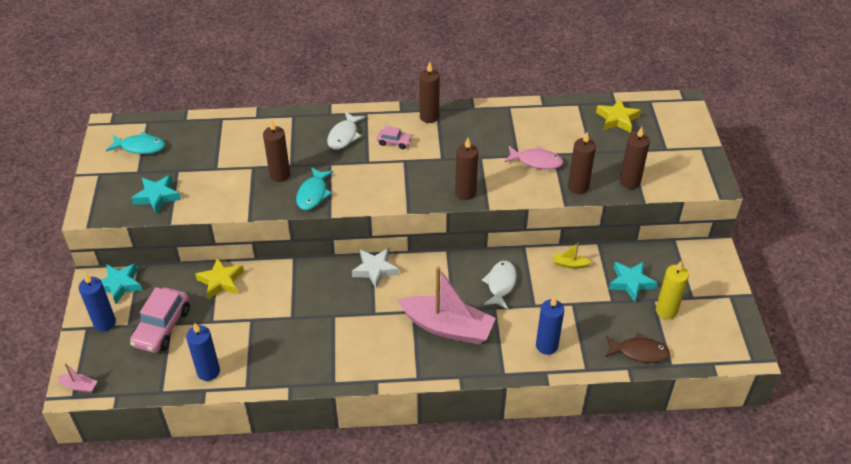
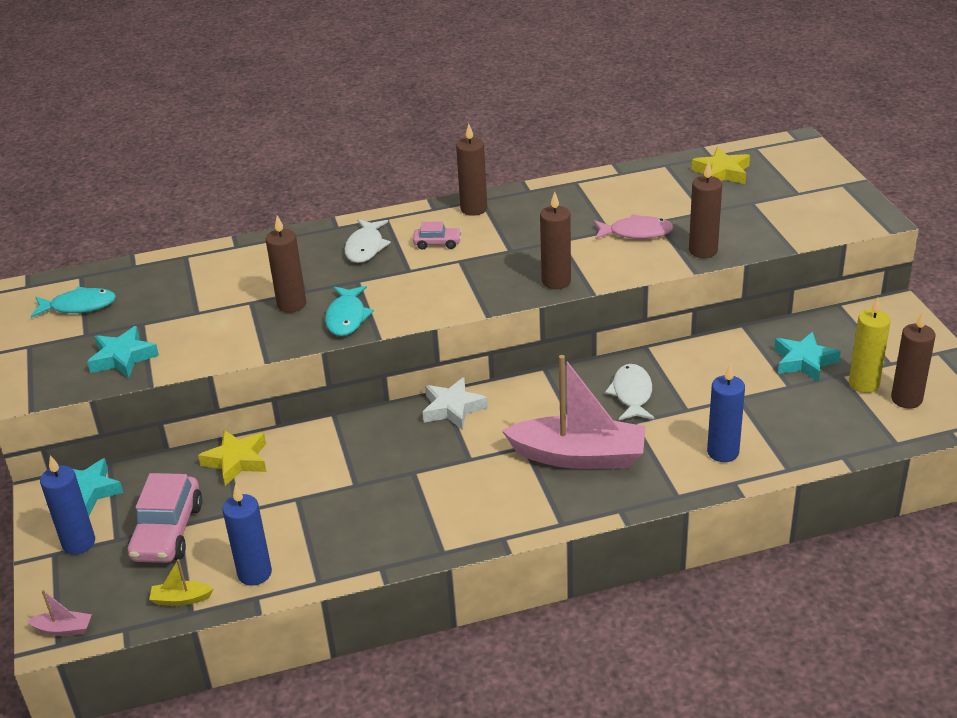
camera: 10 degrees left, 10 degrees down
(570, 264) = (715, 355): yellow boat -> yellow boat (181, 599)
(630, 182) = (767, 234): brown candle -> brown candle (906, 399)
(639, 352) = (849, 436): brown fish -> none

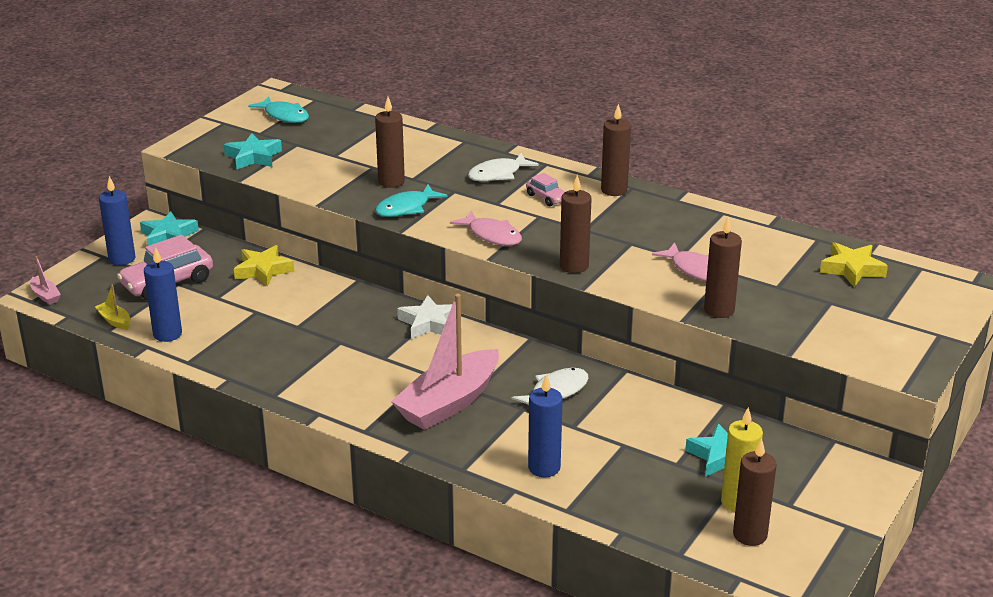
camera: 45 degrees right, 5 degrees down
(455, 296) = (492, 235): none -> pink fish
(579, 456) = (449, 403): pink boat -> pink boat turned 75 degrees clockwise

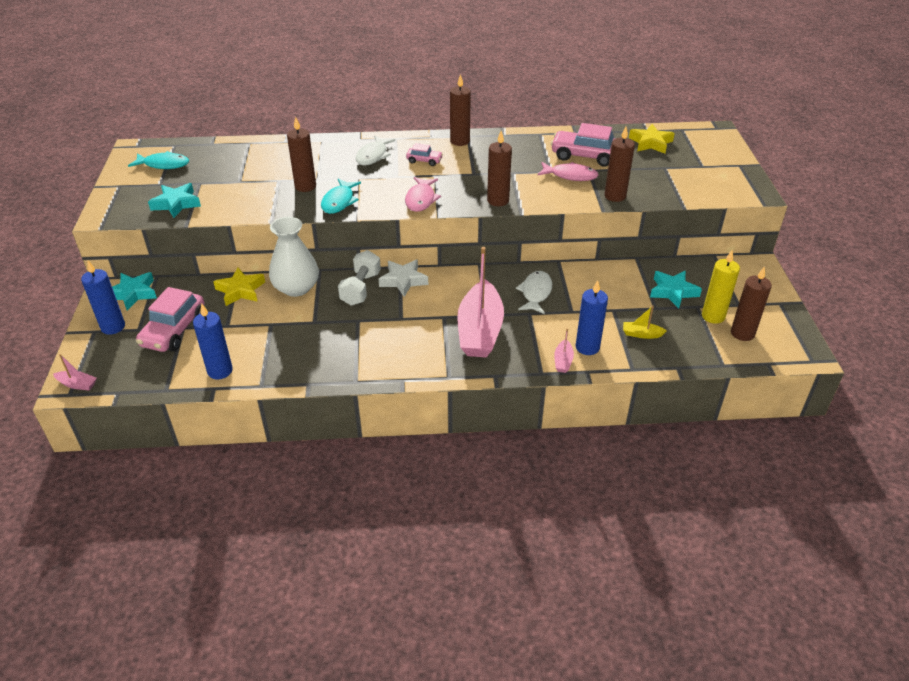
camera: 35 degrees left, 10 degrees up
(115, 321) = (163, 379): yellow boat -> yellow boat (641, 334)
(317, 288) = (296, 288): none -> white vase
(377, 314) = (361, 288): none -> white dumbbell
(492, 235) = (421, 199): pink fish -> pink fish turned 90 degrees clockwise
(500, 469) = (563, 361): none -> pink boat
(744, 255) = (585, 156): none -> pink car

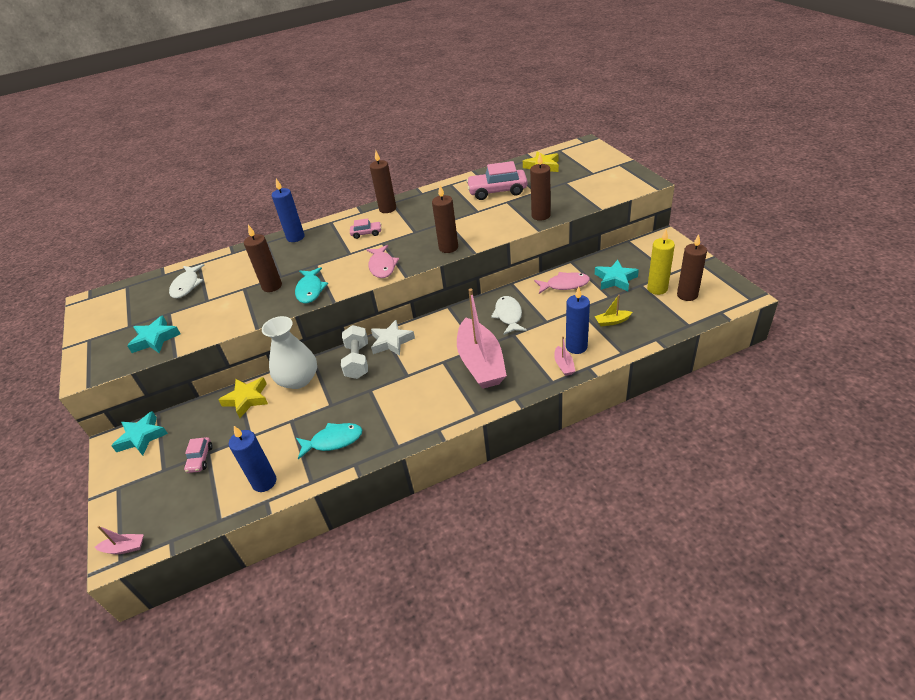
camera: 15 degrees left, 0 degrees up
(113, 327) = (136, 477): blue candle -> blue candle (295, 237)
(164, 164) = (125, 307): turquoise fish -> turquoise fish (333, 441)
(174, 331) = (200, 459): pink car -> pink car, size x0.51
(373, 156) = (319, 242): white fish -> white fish (187, 286)
(570, 176) = (495, 210): pink fish -> pink fish (564, 285)

